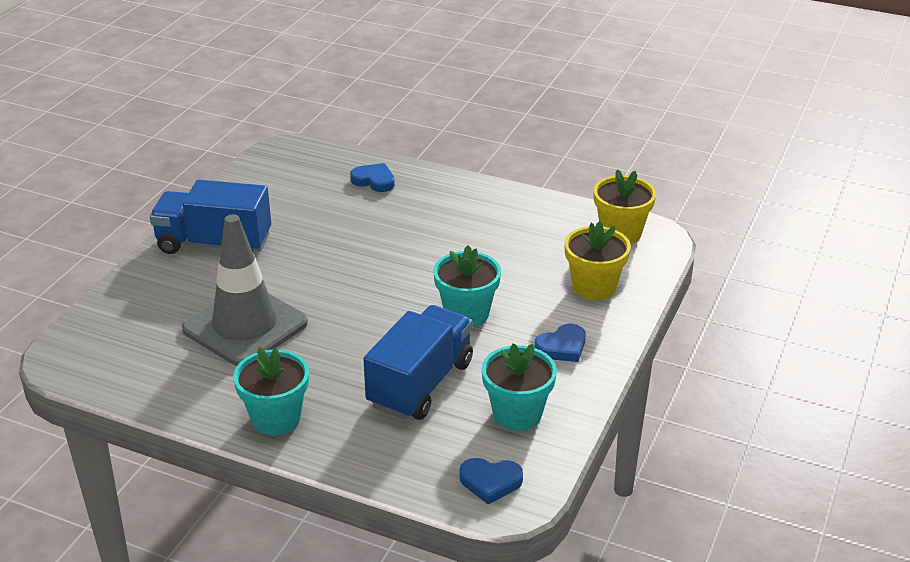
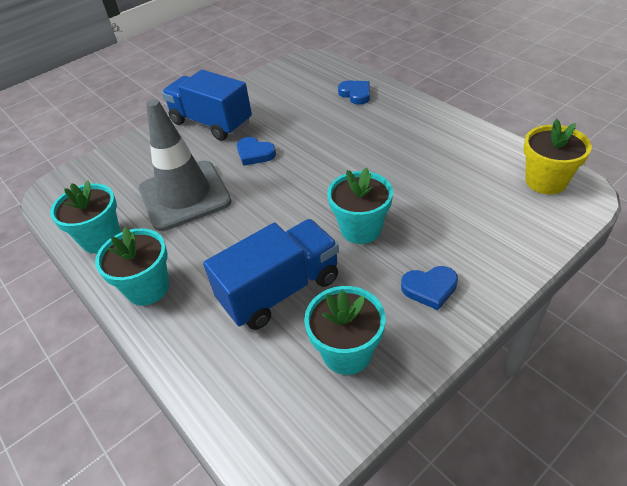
camera: 30 degrees right, 10 degrees up
(177, 390) = (101, 238): none -> turquoise flower pot
(490, 482) = (277, 427): blue heart -> blue heart (255, 154)
(594, 287) = (493, 231): yellow flower pot -> none

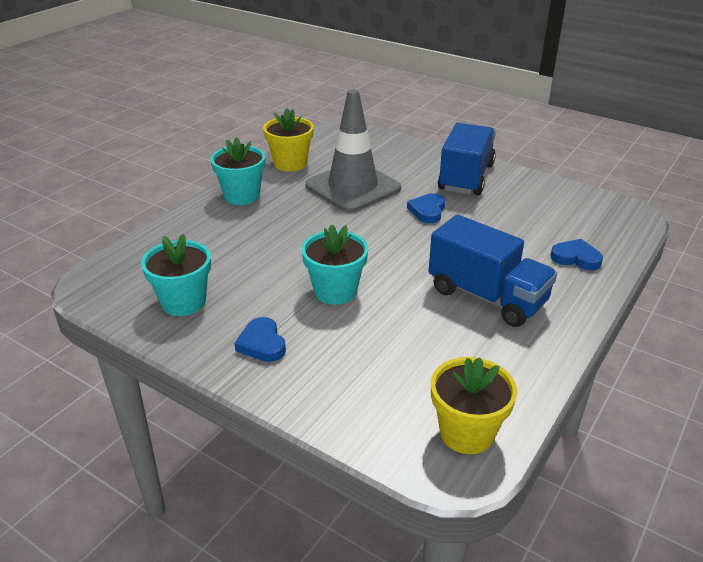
camera: 70 degrees right, 10 degrees down
(101, 238) = (290, 163): turquoise flower pot -> yellow flower pot
(280, 290) = (248, 257): blue truck -> blue truck (487, 297)
(356, 94) = (576, 258): blue heart -> blue heart turned 105 degrees counterclockwise

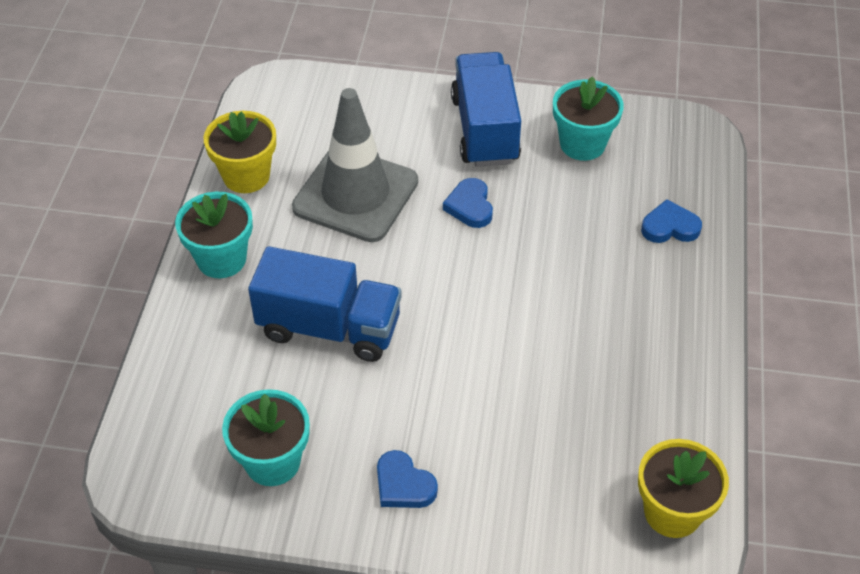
camera: 25 degrees left, 15 degrees up
(335, 291) = (437, 377): turquoise flower pot -> turquoise flower pot (582, 144)
(487, 297) = (604, 322): blue truck -> blue truck (329, 327)

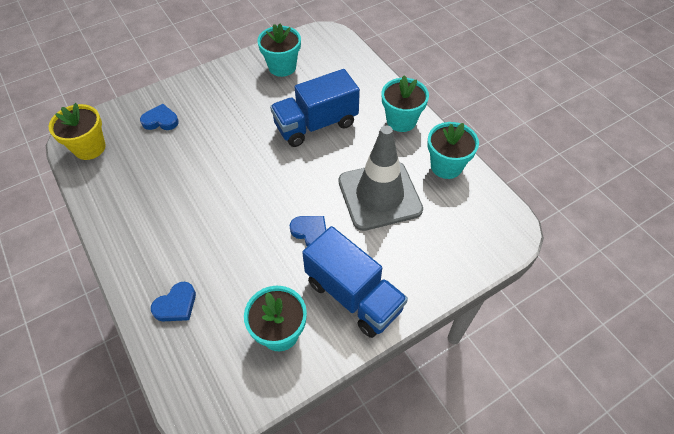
camera: 140 degrees right, 5 degrees up
(246, 176) = (446, 166): yellow flower pot -> turquoise flower pot
(403, 485) = (220, 90): blue heart -> blue heart (161, 120)

